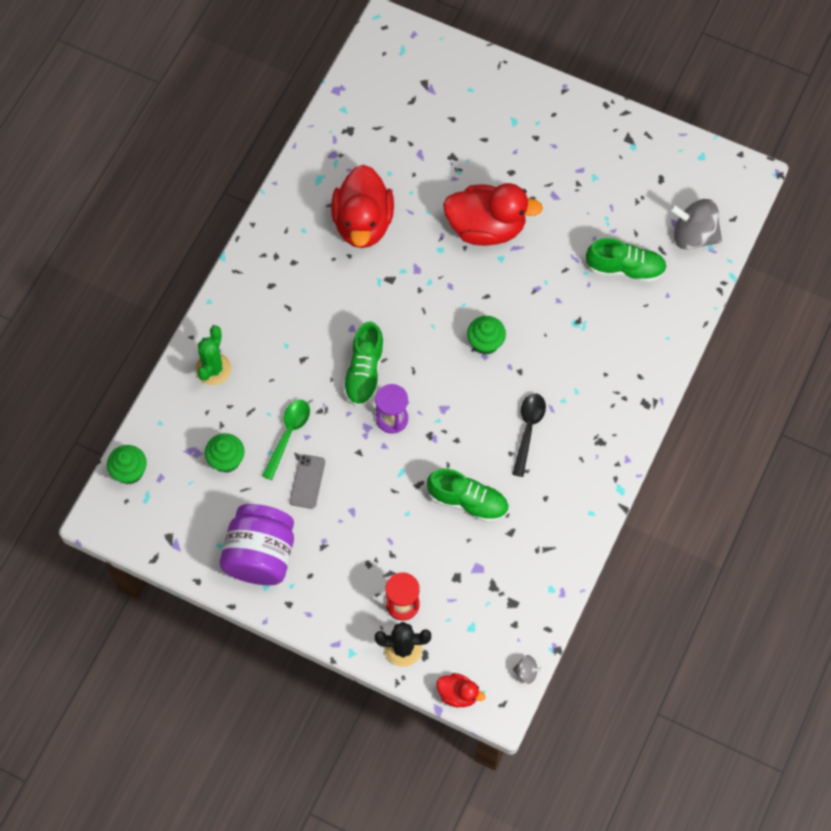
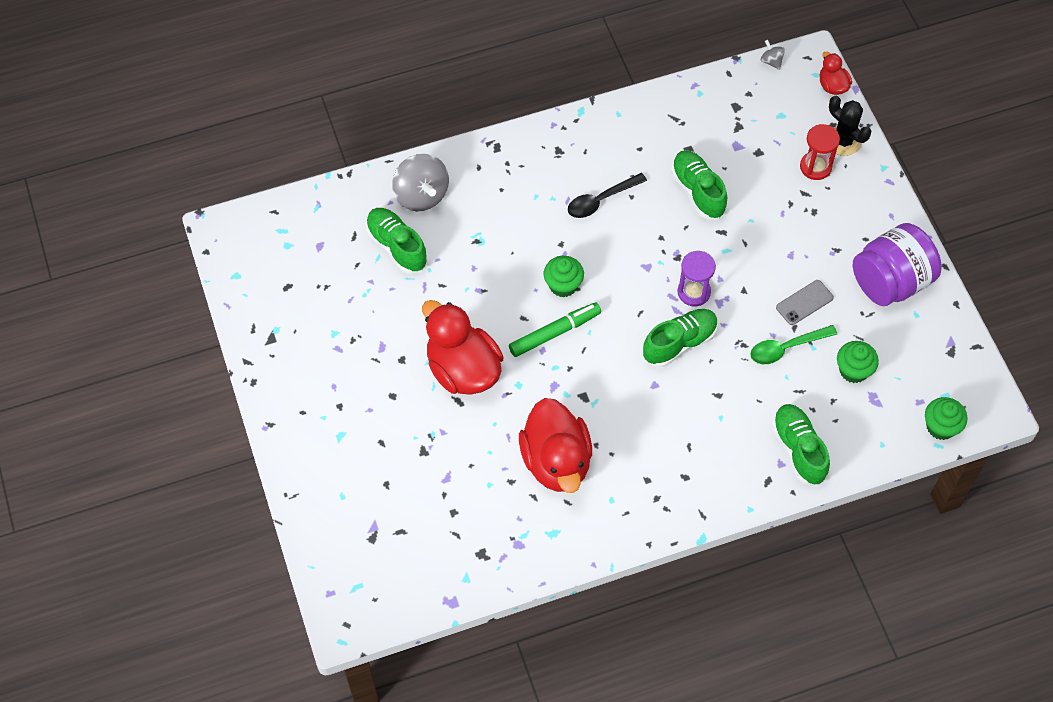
camera: 135 degrees left, 5 degrees down
(213, 369) = (798, 449): green cactus -> green shoe
(363, 223) = (556, 461): red duck -> red duck turned 120 degrees clockwise
(455, 304) = (555, 333): none -> green marker
(693, 235) = (318, 225): grey spinning top -> grey spinning top (421, 195)

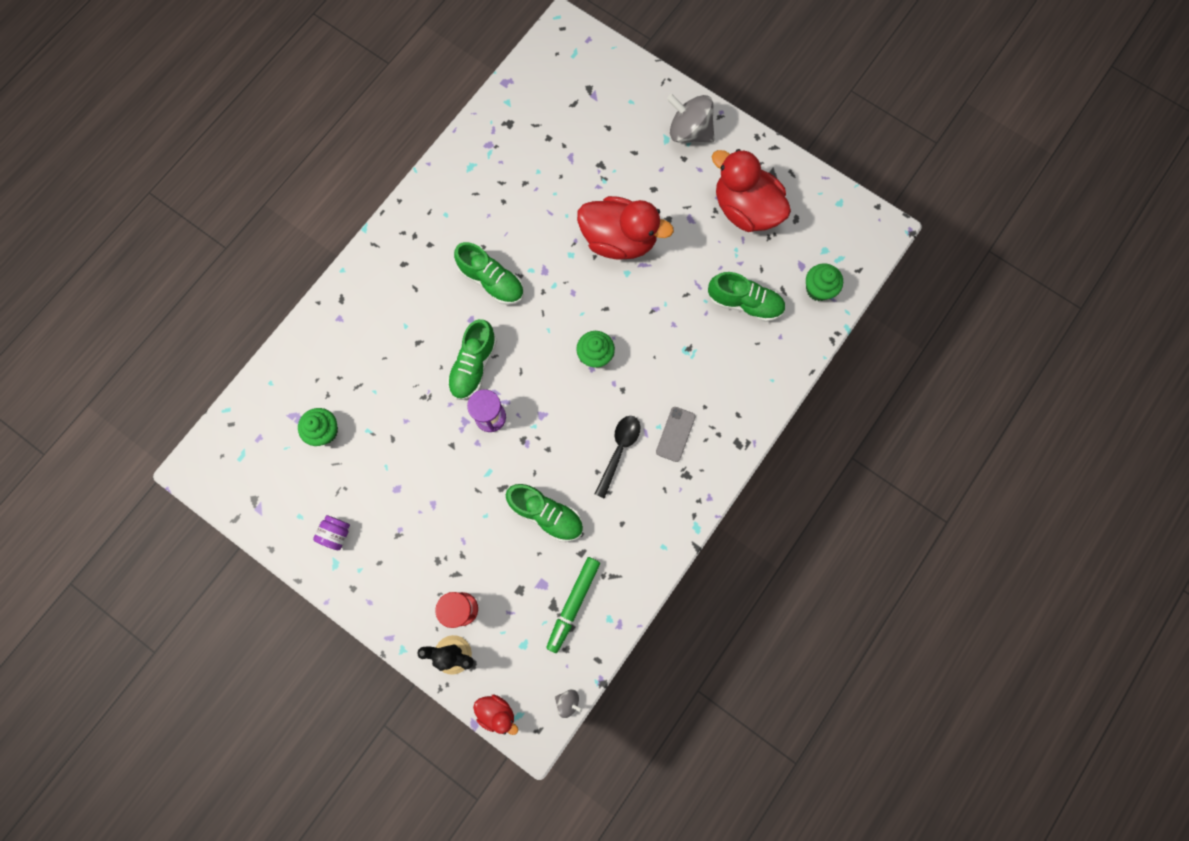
camera: 145 degrees right, 15 degrees up
(421, 195) = (762, 359): grey spinning top -> grey spinning top (689, 132)
(555, 333) = (573, 312): green marker -> green marker (573, 604)
(556, 461) = (503, 216): red duck -> red duck (745, 209)
(786, 348) = (388, 416): green spoon -> none
(798, 449) = (332, 338): green shoe -> green shoe (491, 281)
(804, 302) = (396, 466): grey phone -> grey phone (675, 434)
(890, 281) = (336, 534): purple jar -> purple jar, size x0.44
(941, 427) = (231, 427): green cupcake -> green cupcake (818, 289)

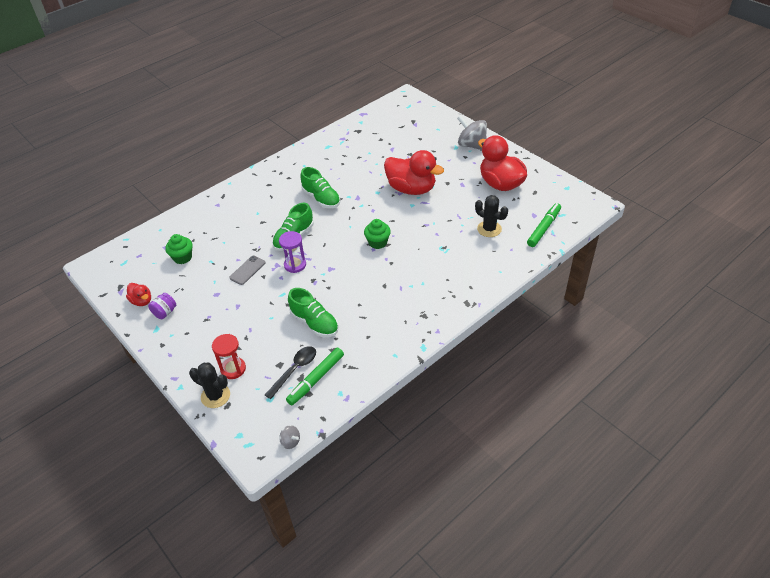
camera: 15 degrees right, 30 degrees down
(497, 712) = (233, 439): red duck -> red duck (142, 301)
(619, 451) = (378, 295): black spoon -> black spoon (294, 370)
(675, 434) = (422, 291): grey phone -> grey phone (247, 270)
(744, 303) = (489, 229): green shoe -> black cactus
(818, 289) = (544, 228): green cupcake -> green marker

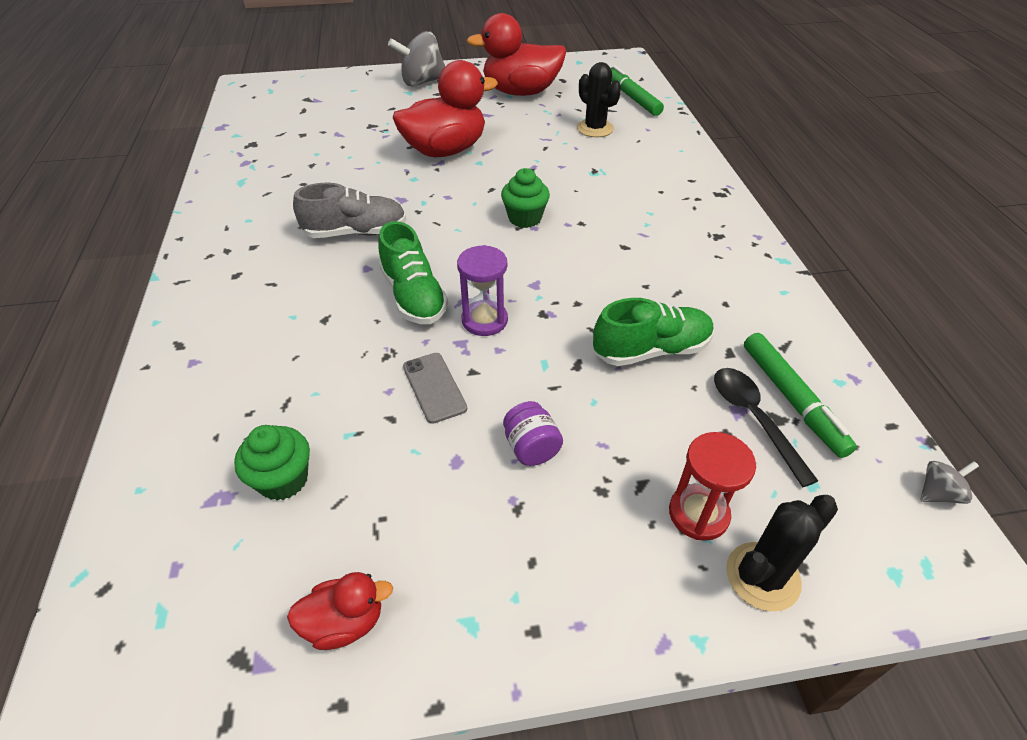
camera: 60 degrees left, 0 degrees up
(165, 312) = (429, 583): purple jar -> purple jar (531, 448)
(321, 198) = (355, 232): green shoe -> grey shoe
(489, 229) = (595, 128): black cactus -> black cactus turned 75 degrees clockwise

